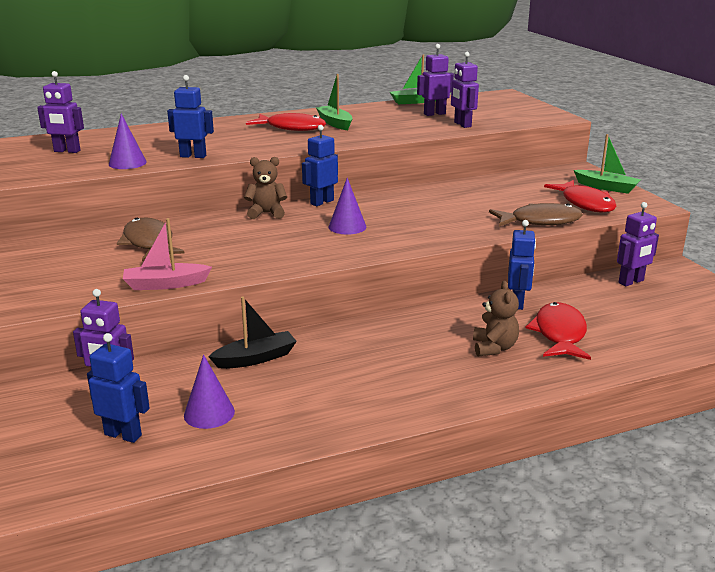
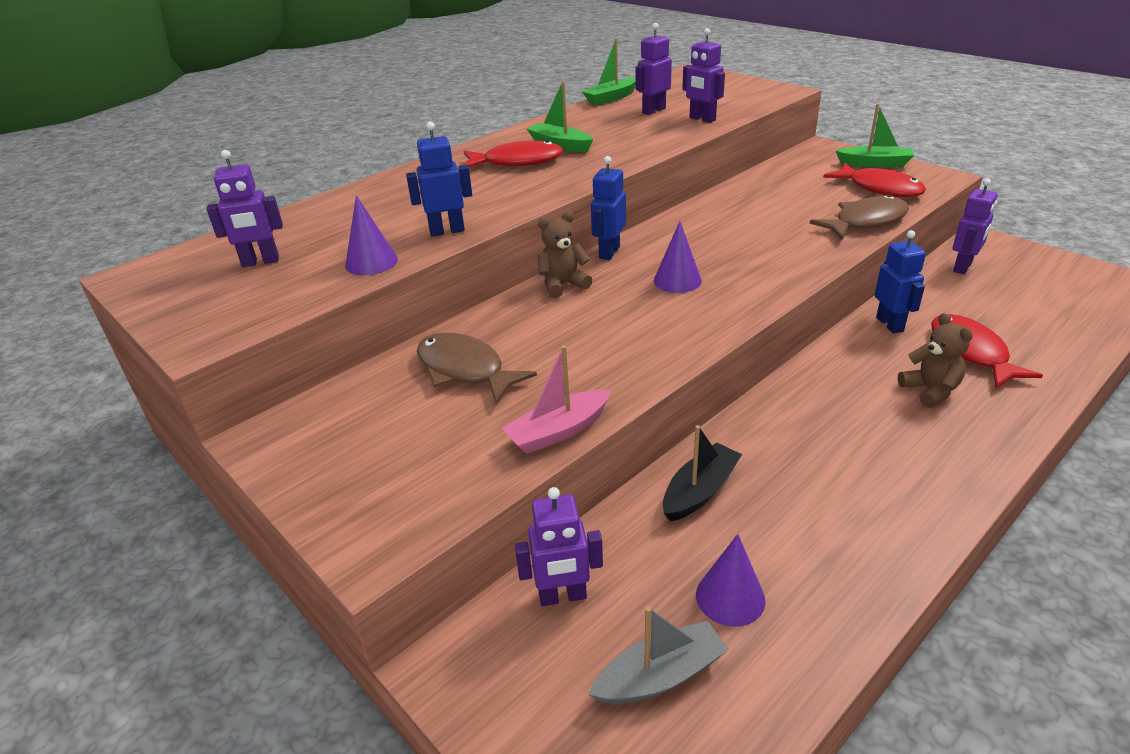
camera: 20 degrees left, 10 degrees up
(123, 435) = (660, 675): blue robot -> grey boat

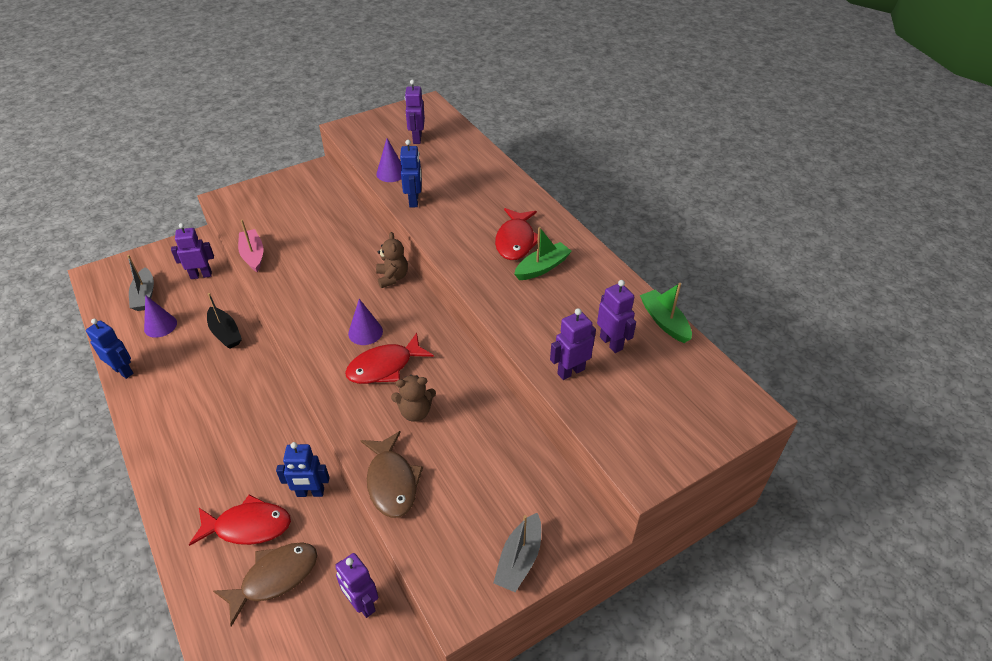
camera: 100 degrees right, 10 degrees up
(465, 370) = (325, 230): brown fish -> brown fish (275, 578)
(562, 596) = (201, 275): purple robot -> purple robot turned 75 degrees clockwise
(609, 252) = (425, 307): blue robot -> blue robot (123, 371)
(874, 163) = (519, 559): green boat -> grey boat
(879, 188) = (454, 530): red fish -> red fish (384, 367)
(930, 391) = (227, 475): brown teddy bear -> brown teddy bear (415, 412)

